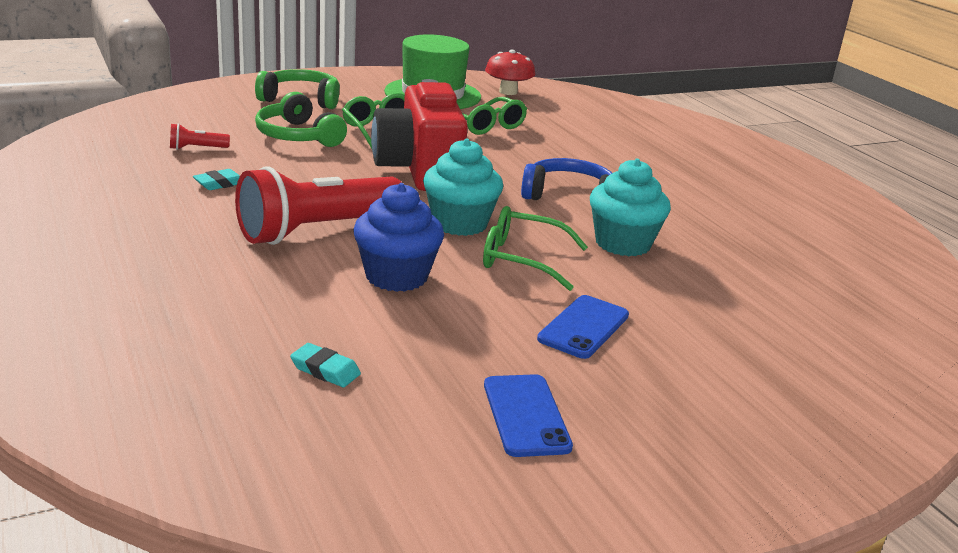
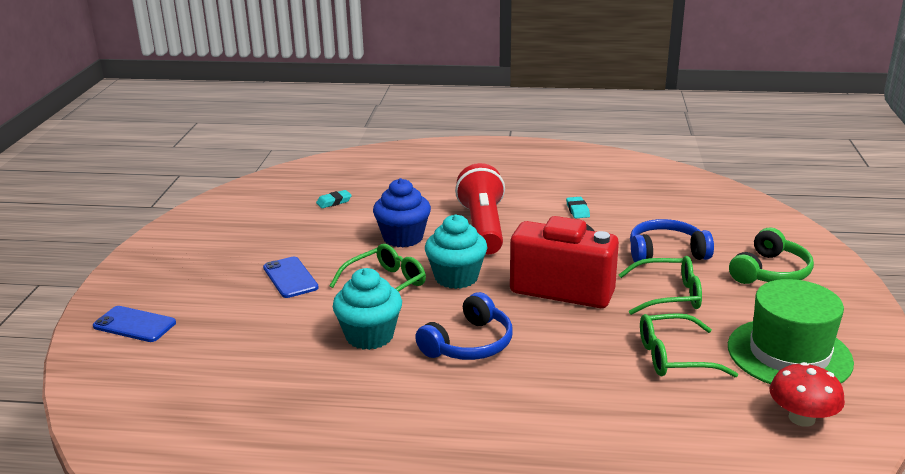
camera: 125 degrees right, 0 degrees up
(196, 148) = (649, 212): red flashlight -> none
(297, 136) = (666, 252): green headphones -> blue headphones
(526, 415) = (245, 236): blue phone -> blue phone (134, 325)

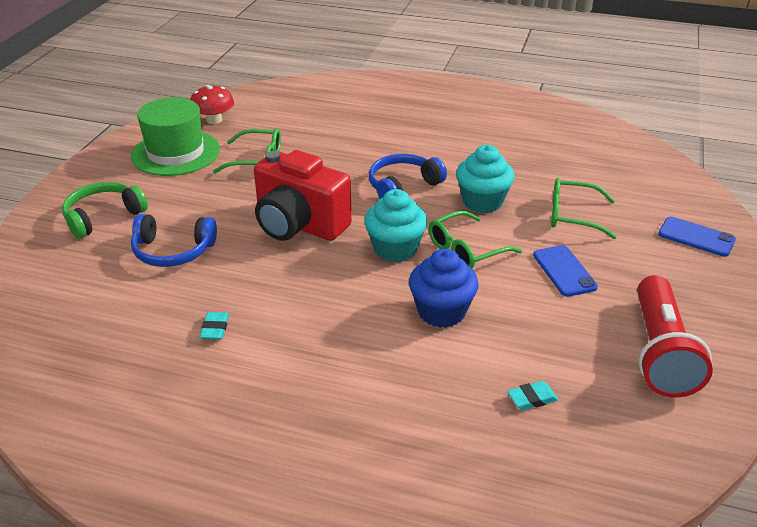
camera: 170 degrees left, 10 degrees up
(483, 227) = (343, 316): red flashlight -> red flashlight (660, 352)
(668, 295) = (215, 206): green glasses -> green glasses (573, 216)

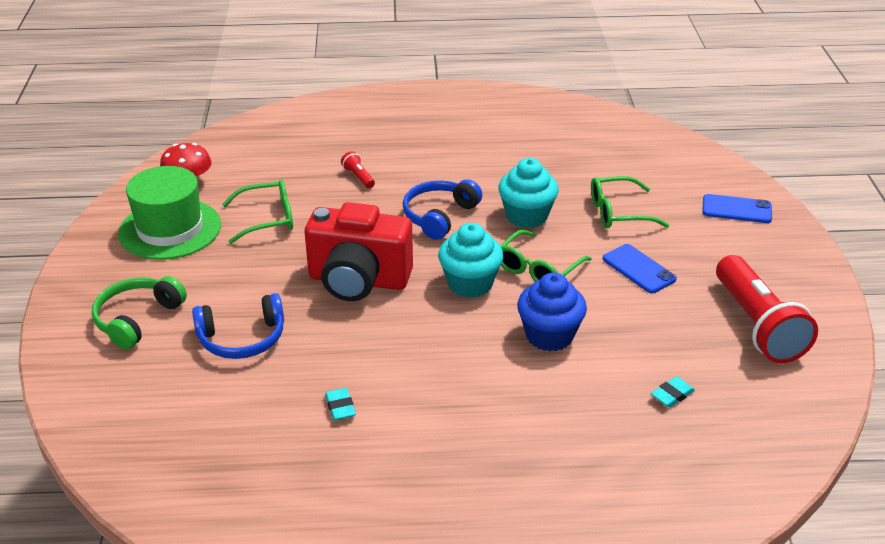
camera: 20 degrees left, 0 degrees up
(353, 141) = (358, 177): none -> red flashlight

